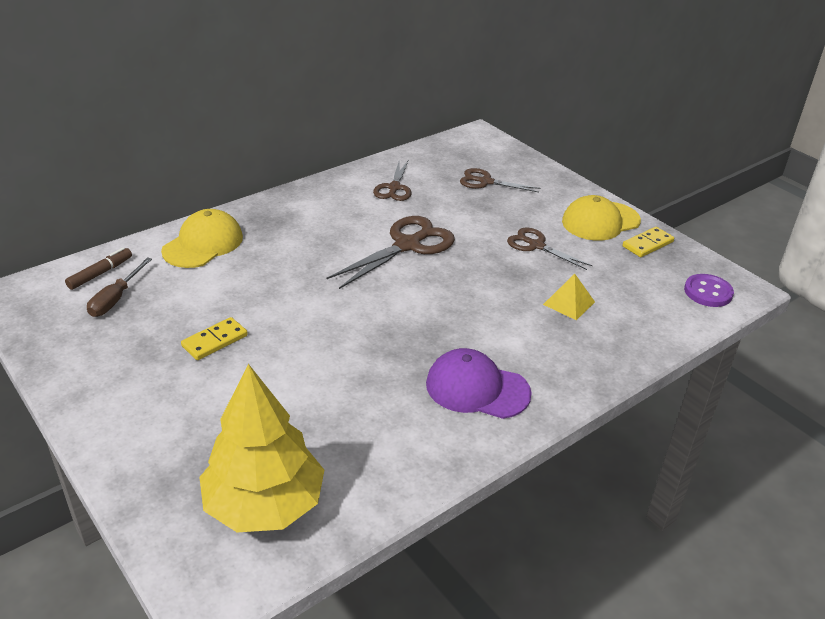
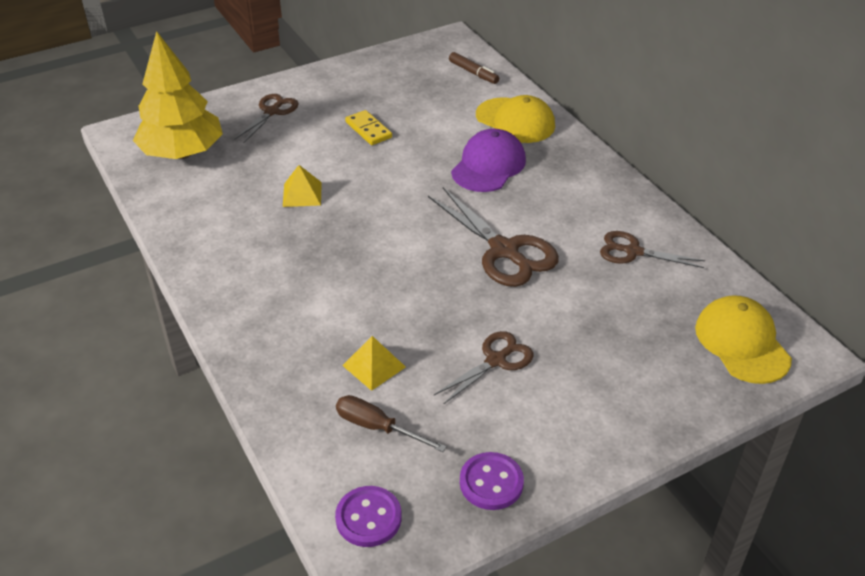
camera: 100 degrees right, 5 degrees up
(116, 299) = (435, 82): brown screwdriver -> brown screwdriver (377, 427)
(343, 377) = (302, 194): none -> yellow pyramid
(477, 388) = (260, 272): purple cap -> purple cap (488, 165)
(485, 182) = (657, 338): brown scissors -> brown scissors (272, 112)
(600, 221) = (553, 442): yellow cap -> yellow cap (742, 343)
(647, 244) = (491, 482): yellow domino -> purple button

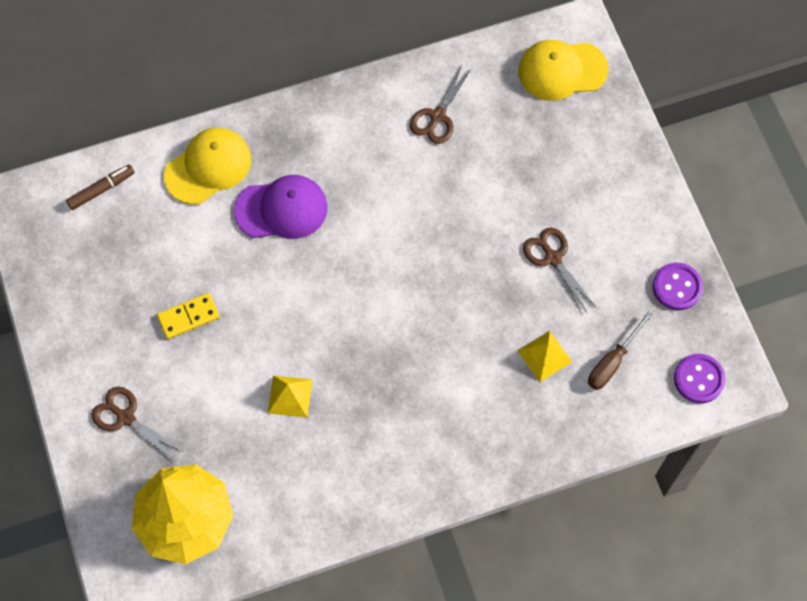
camera: 80 degrees left, 25 degrees up
(488, 165) = (281, 209): purple cap -> purple cap turned 135 degrees clockwise
(504, 250) = (416, 222): brown scissors -> none

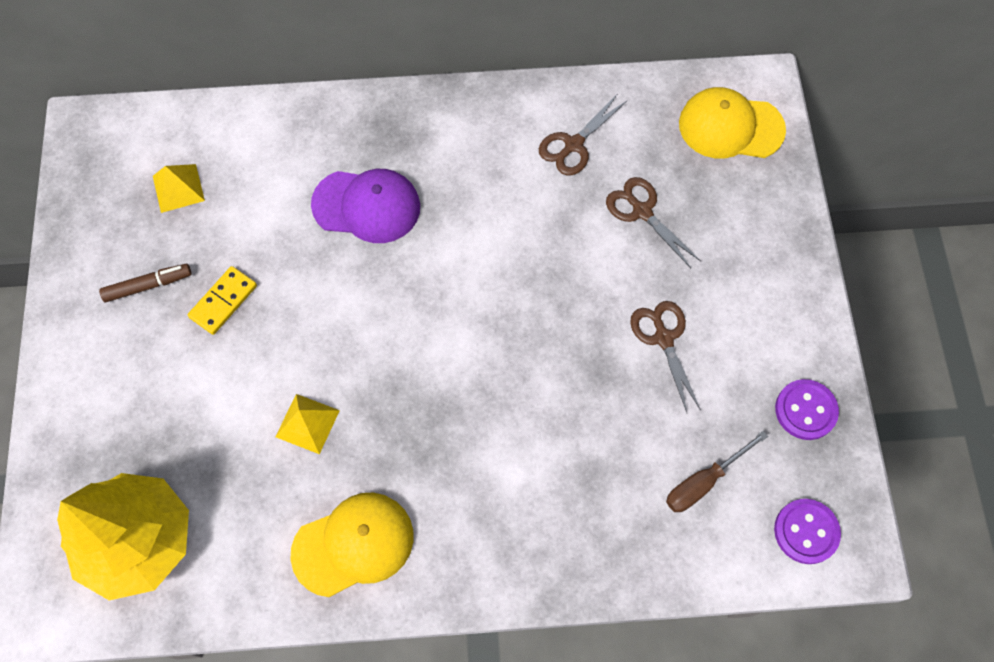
camera: 15 degrees right, 0 degrees up
(101, 190) = (177, 138): brown marker -> brown marker (148, 285)
(125, 417) = (113, 399): brown scissors -> brown scissors (642, 211)
(188, 317) = (223, 301): yellow domino -> yellow domino turned 45 degrees counterclockwise
(208, 167) = (301, 141): yellow cap -> yellow cap (353, 544)
(544, 356) = (622, 453): yellow pyramid -> yellow pyramid (178, 188)

